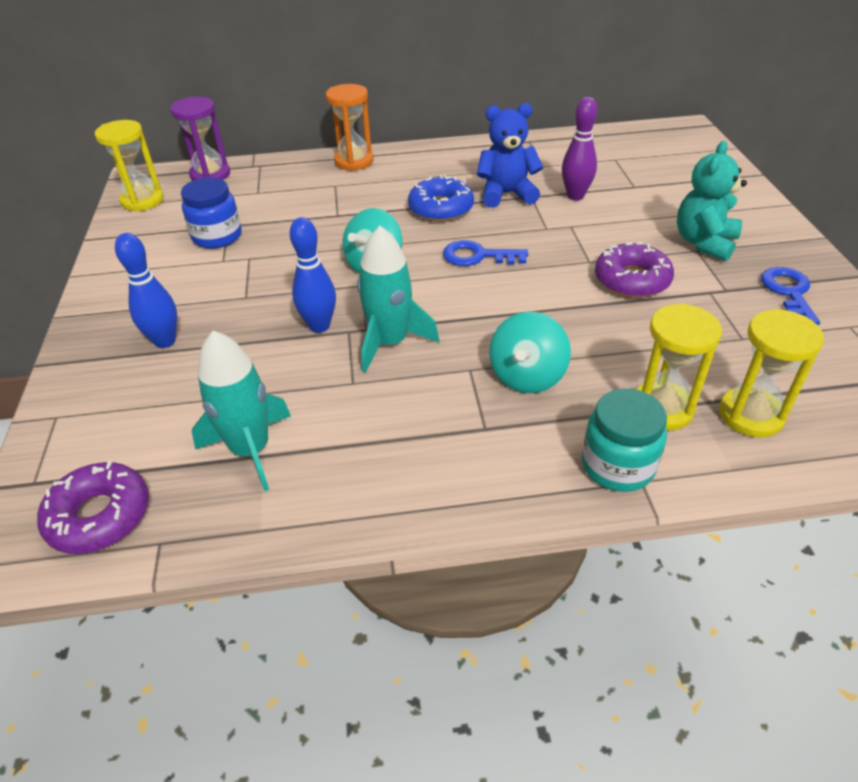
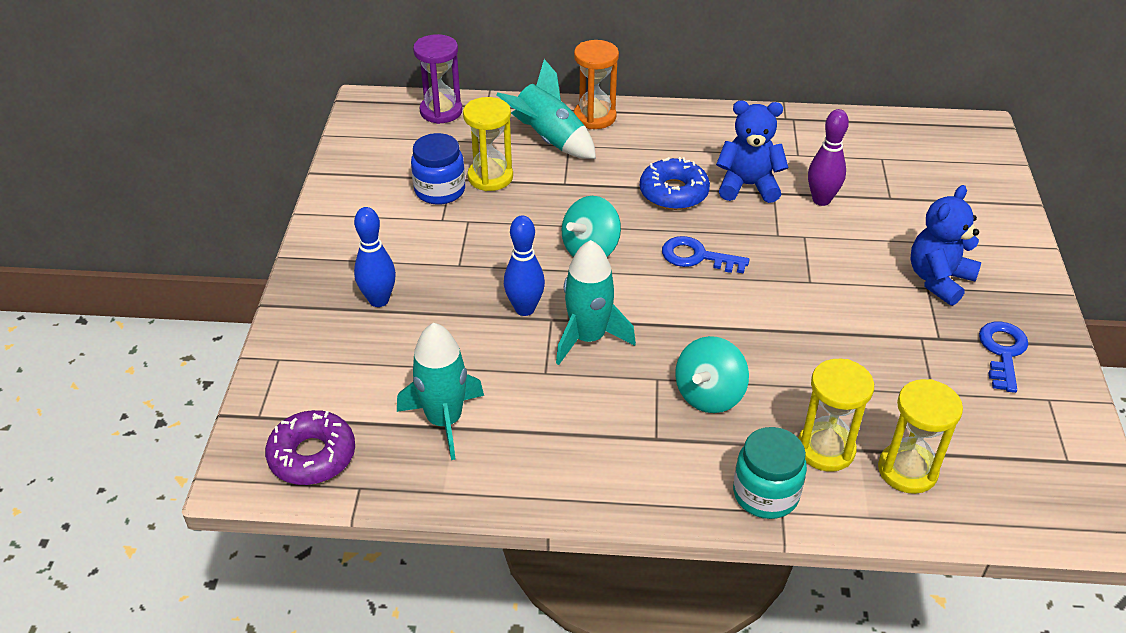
camera: 10 degrees right, 0 degrees up
(142, 200) = (369, 134): yellow hourglass -> yellow hourglass (490, 177)
(316, 183) = (549, 140): none -> turquoise rocket
(632, 280) = (846, 310): purple donut -> none
(704, 243) = (938, 280): turquoise teddy bear -> blue teddy bear

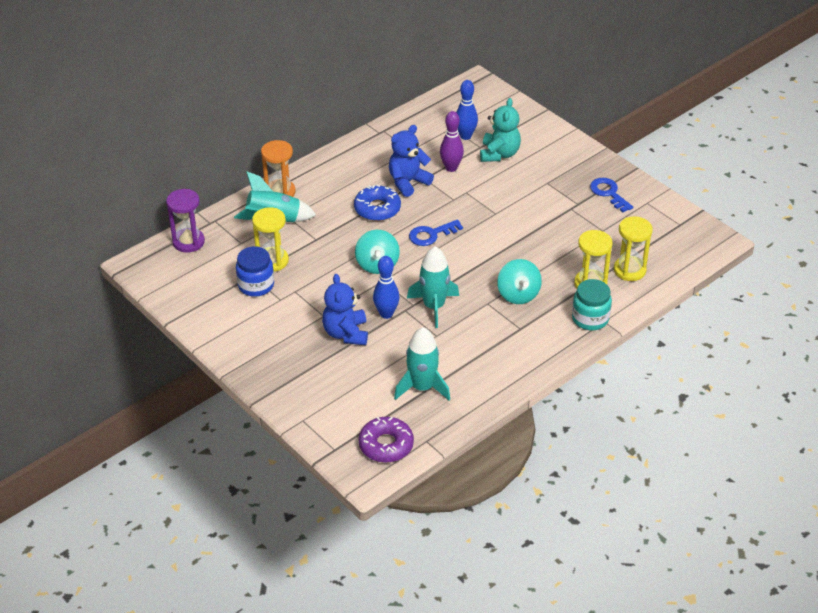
camera: 45 degrees left, 0 degrees up
(379, 300) = (309, 359): blue bowling pin -> blue bowling pin (465, 136)
(905, 219) = (499, 154): none -> turquoise teddy bear
(938, 280) = (547, 176): blue teddy bear -> blue teddy bear (346, 333)

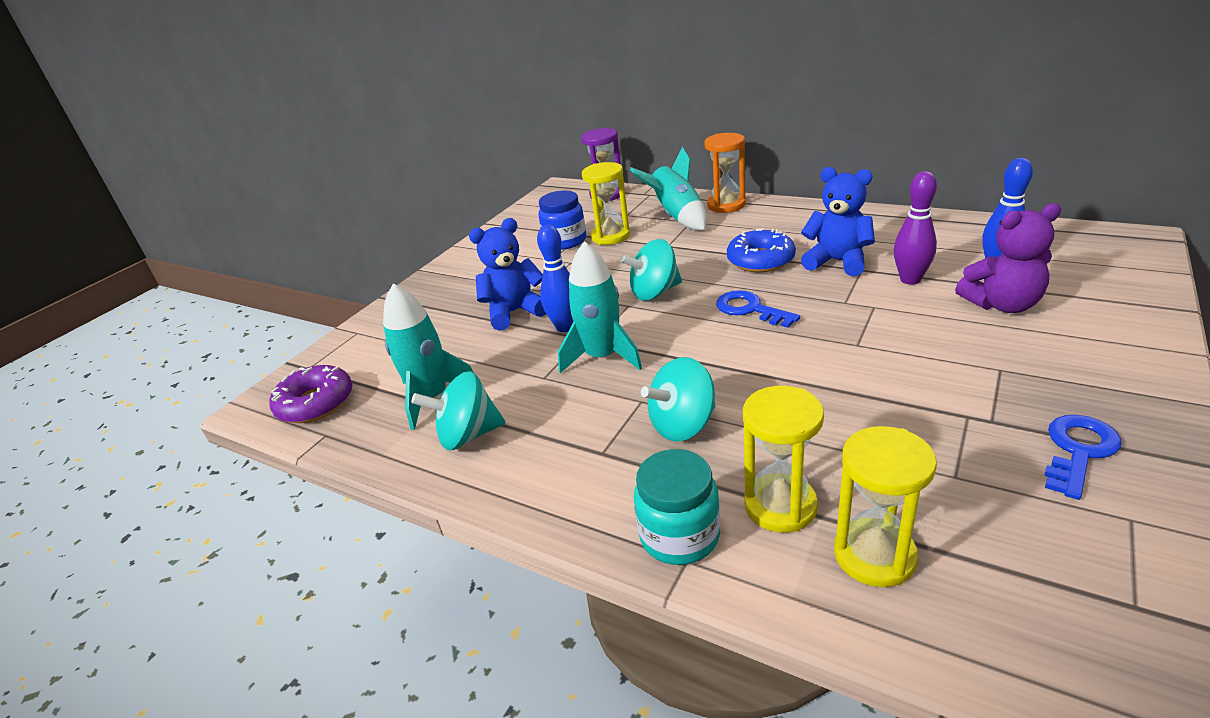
camera: 75 degrees right, 10 degrees down
(471, 376) = (468, 435): none -> turquoise spinning top
(499, 154) = (1002, 305): turquoise teddy bear -> purple teddy bear

